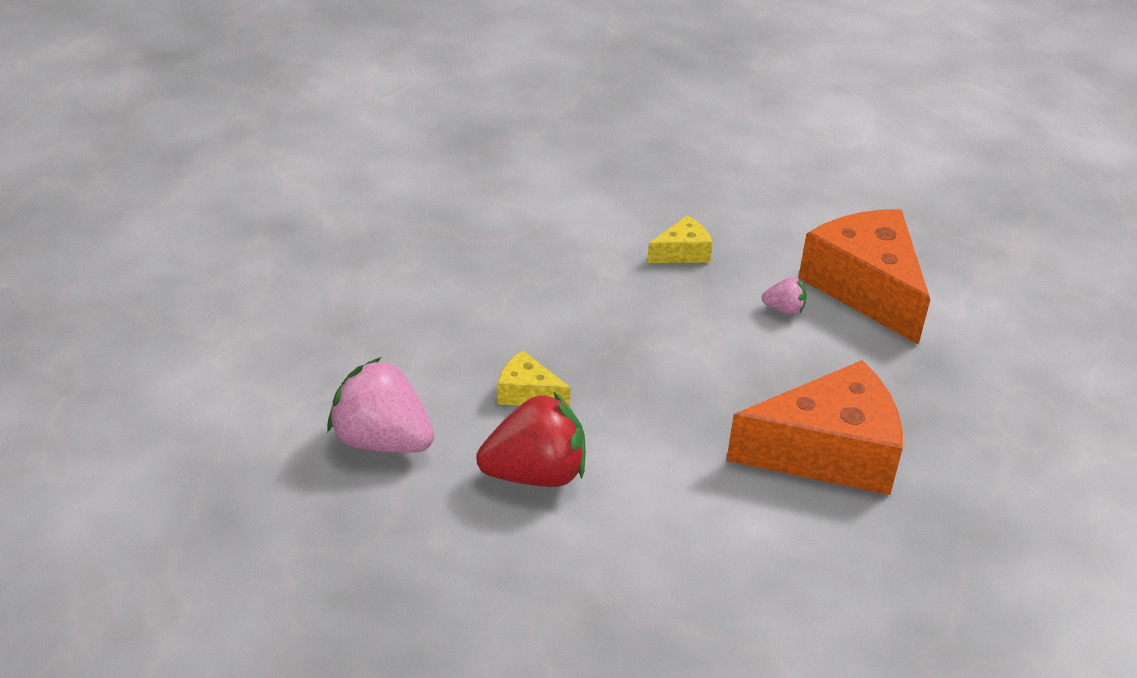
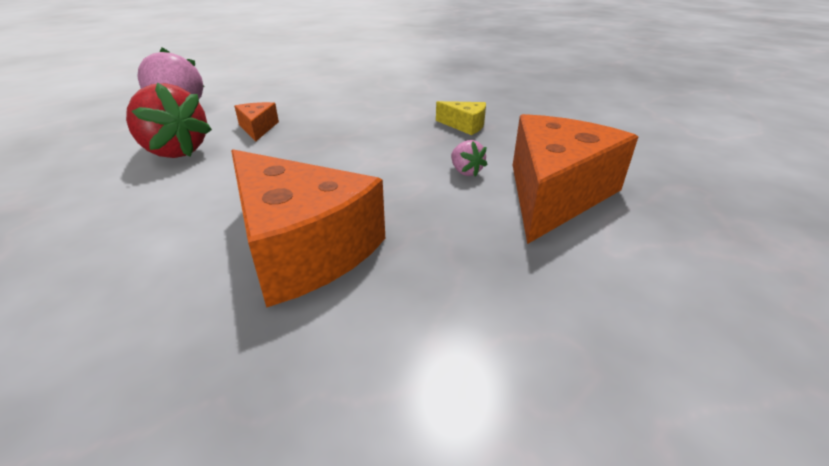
camera: 55 degrees right, 5 degrees down
(527, 393) = (258, 128): yellow cheese -> orange cheese

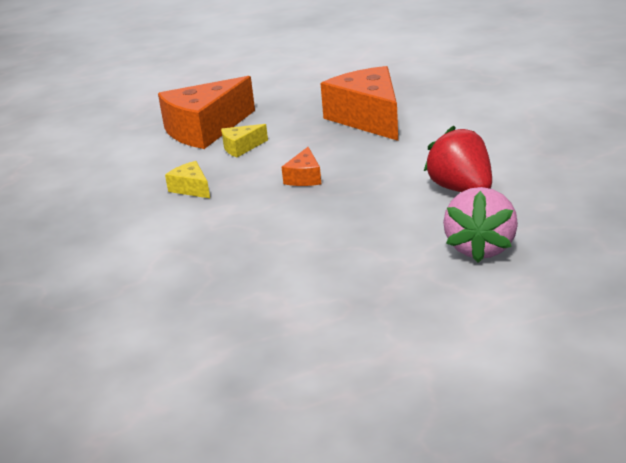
camera: 155 degrees left, 5 degrees down
(258, 128) = (386, 209): orange cheese -> orange cheese (304, 177)
(465, 171) = (241, 147): pink strawberry -> yellow cheese

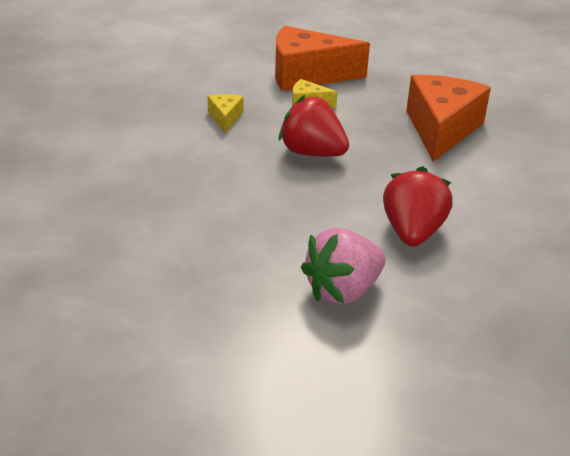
camera: 35 degrees right, 5 degrees up
(304, 177) = (312, 153): orange cheese -> red strawberry

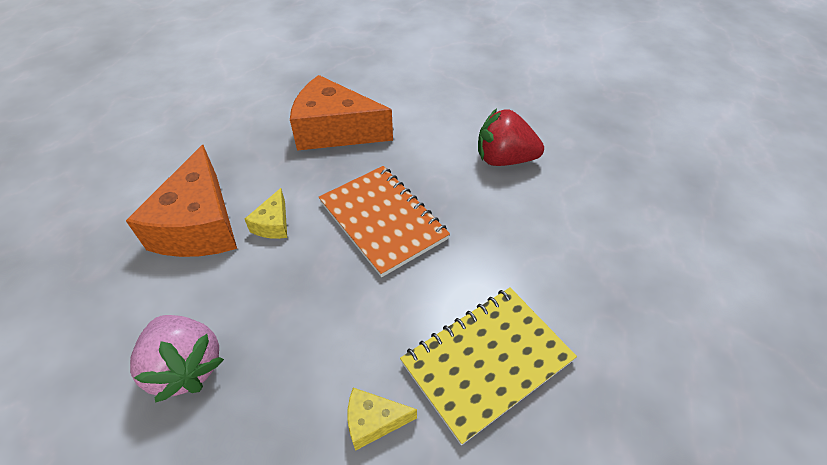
camera: 90 degrees left, 15 degrees up
(152, 195) = (486, 361): none -> yellow notebook
(225, 118) = (302, 302): yellow cheese -> yellow cheese (373, 421)
(312, 153) = (383, 220): red strawberry -> orange notebook
(343, 291) = (594, 202): pink strawberry -> pink strawberry (186, 366)

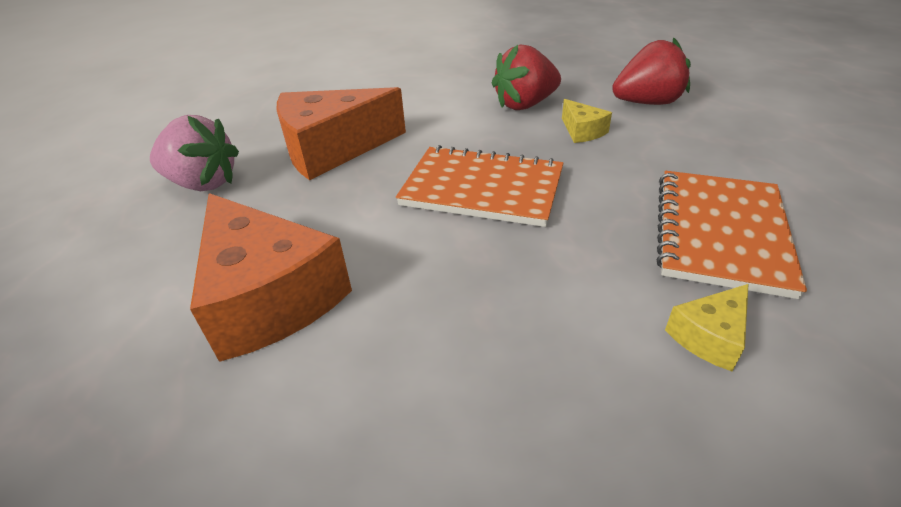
camera: 35 degrees left, 10 degrees down
(186, 366) = (446, 437): pink strawberry -> pink strawberry (203, 183)
(273, 224) = (367, 248): yellow cheese -> yellow cheese (582, 131)
(486, 361) = (720, 232): yellow notebook -> orange notebook
(604, 213) = (647, 103): none -> red strawberry

